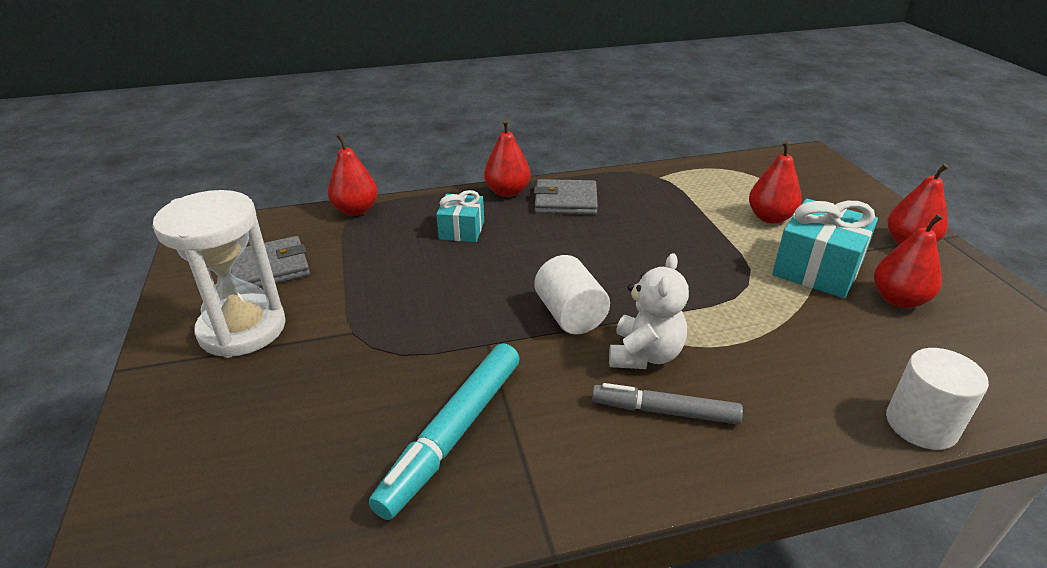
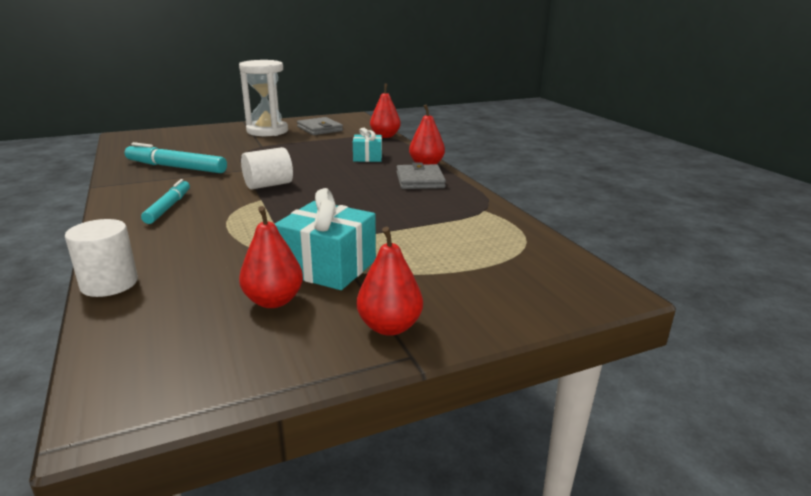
camera: 80 degrees right, 10 degrees down
(645, 355) = (222, 203): white teddy bear -> none
(664, 411) = (168, 207): grey marker -> turquoise marker
(770, 218) = (422, 253): red pear -> none

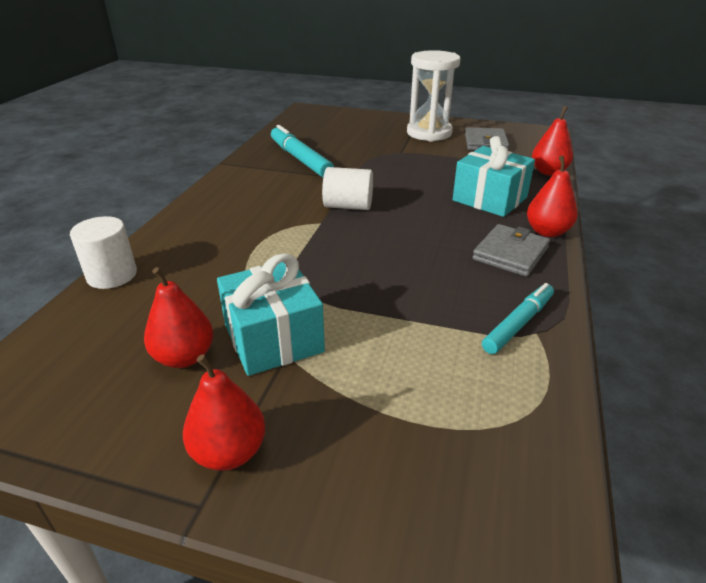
camera: 40 degrees right, 10 degrees up
(168, 207) = (242, 205): turquoise marker -> turquoise marker (518, 324)
(367, 157) = (489, 199): turquoise gift -> turquoise gift, size x1.65

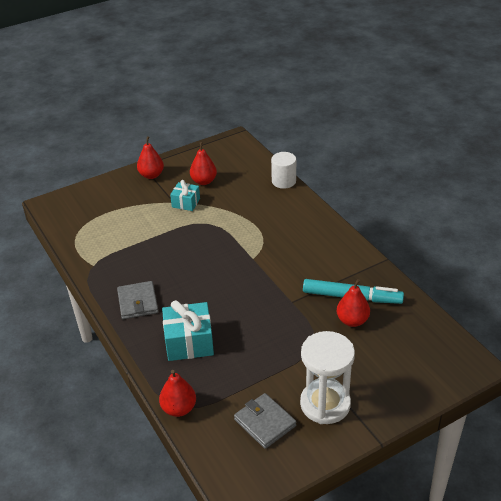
camera: 135 degrees right, 5 degrees up
(273, 338) = (186, 203): turquoise gift -> turquoise gift, size x0.60
(348, 206) = (257, 278): white cylinder -> none
(518, 324) = (103, 264): turquoise marker -> none
(547, 232) = (131, 333): red pear -> red pear (352, 320)

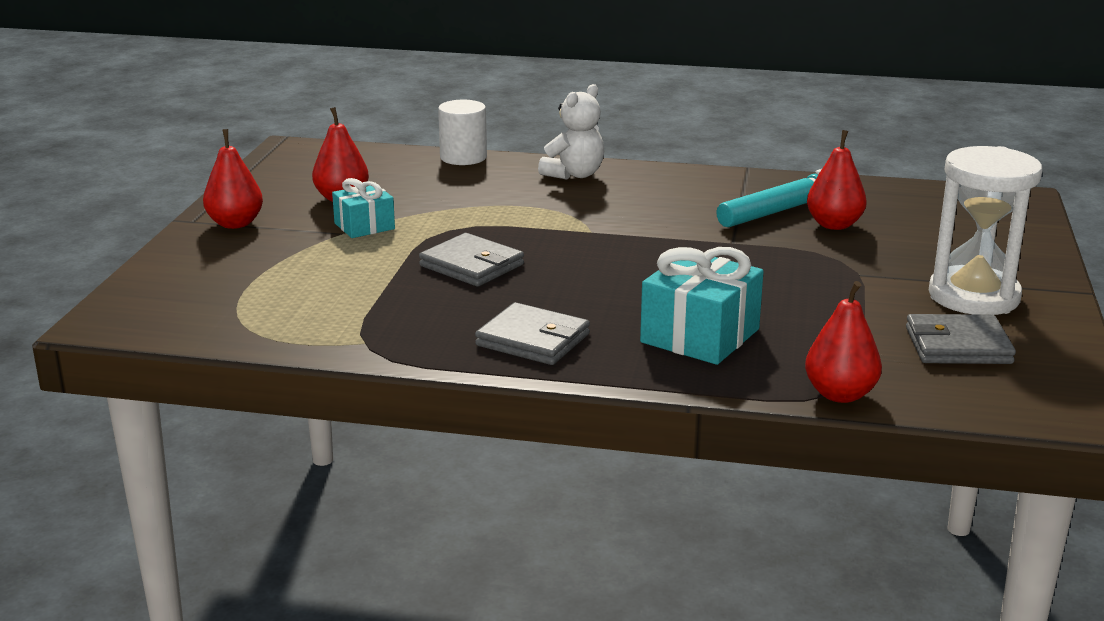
camera: 50 degrees left, 15 degrees down
(183, 249) = (472, 265): none -> grey wallet
(306, 219) = (574, 174): none -> white teddy bear

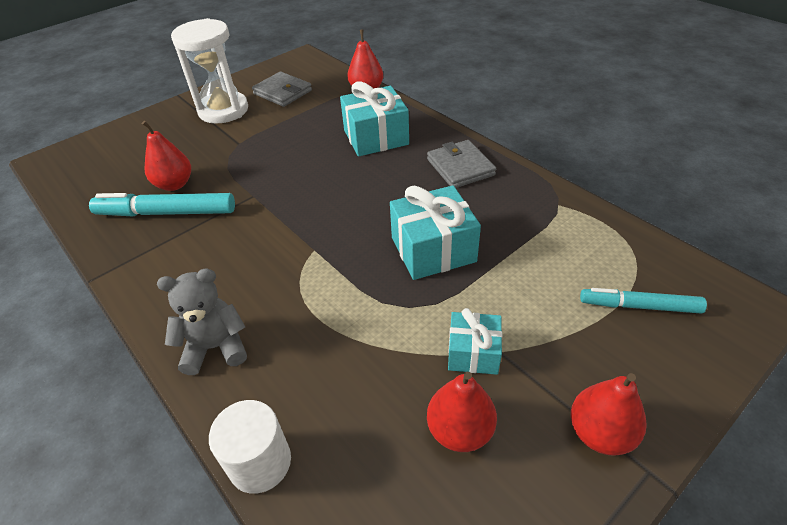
camera: 140 degrees left, 20 degrees up
(225, 290) = (639, 306): none -> turquoise marker
(472, 265) = (433, 249): grey wallet -> turquoise gift
(574, 174) = (215, 347): white teddy bear -> grey teddy bear

